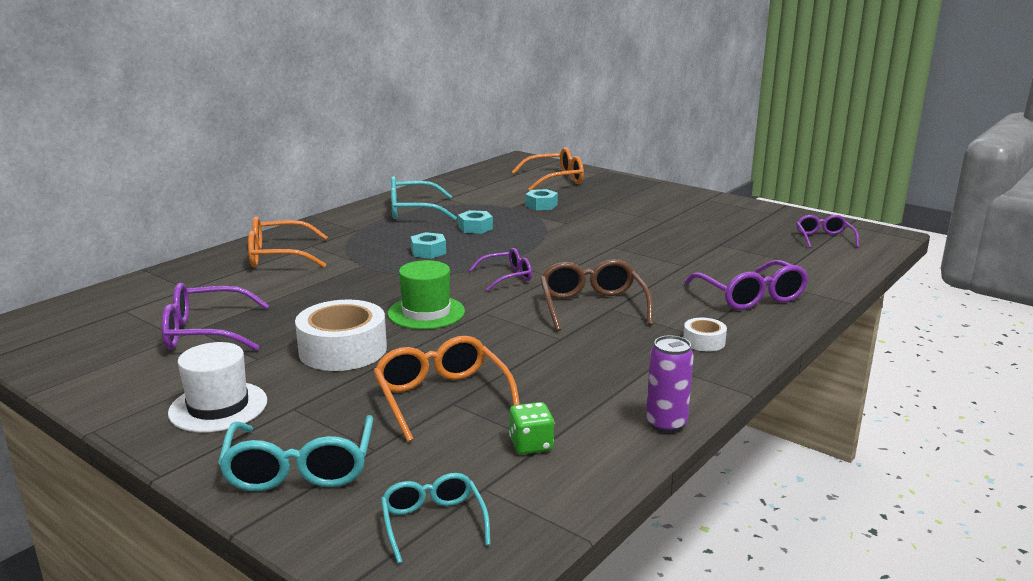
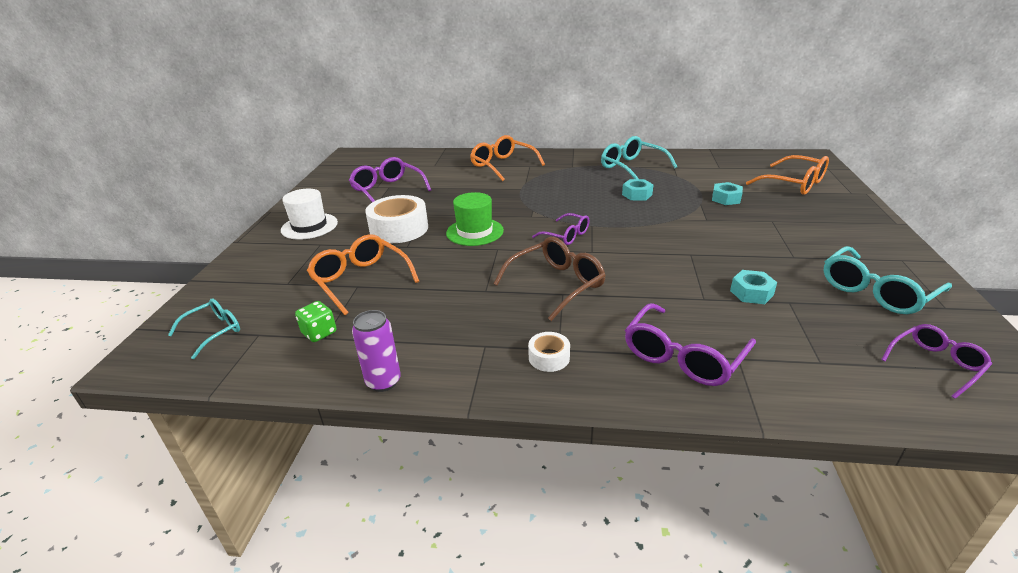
camera: 60 degrees right, 10 degrees up
(300, 467) = (258, 271): turquoise glasses -> turquoise glasses (876, 291)
(428, 251) = (570, 197): turquoise nut -> turquoise nut (751, 293)
(442, 398) = (361, 280): orange glasses -> orange glasses turned 75 degrees counterclockwise

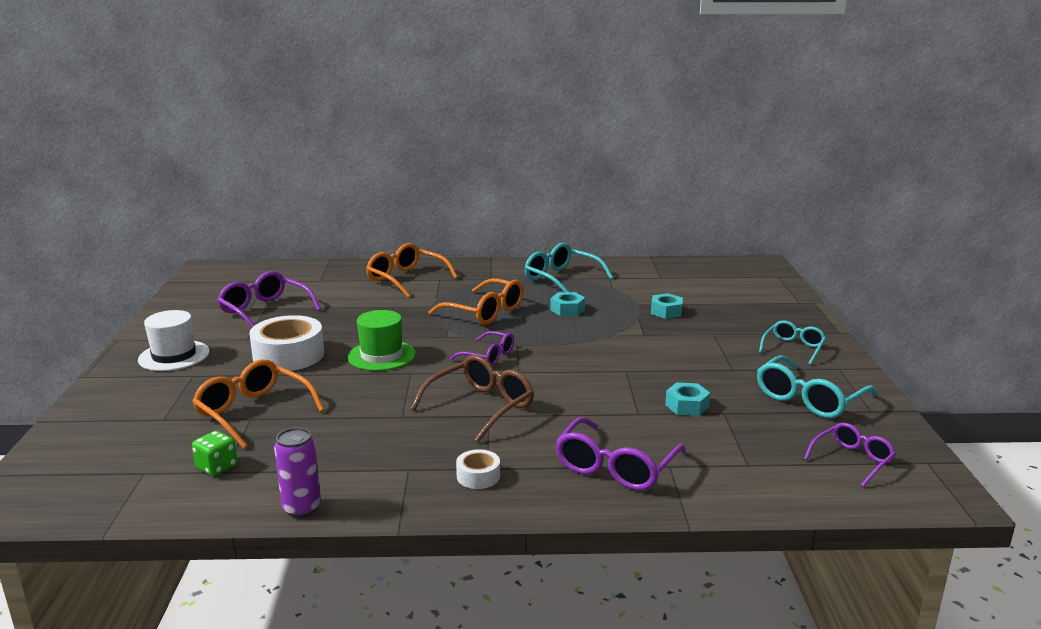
camera: 10 degrees left, 10 degrees down
(213, 332) = (87, 473): turquoise glasses -> turquoise glasses (793, 348)
(793, 184) = (740, 294): orange glasses -> orange glasses (484, 312)

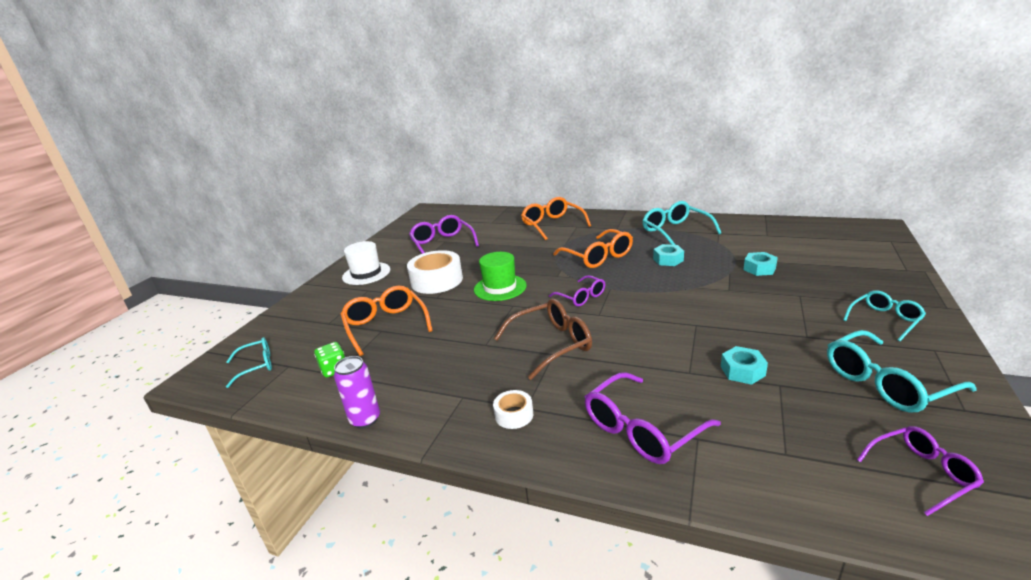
camera: 25 degrees right, 5 degrees up
(92, 479) = (256, 366): none -> turquoise glasses

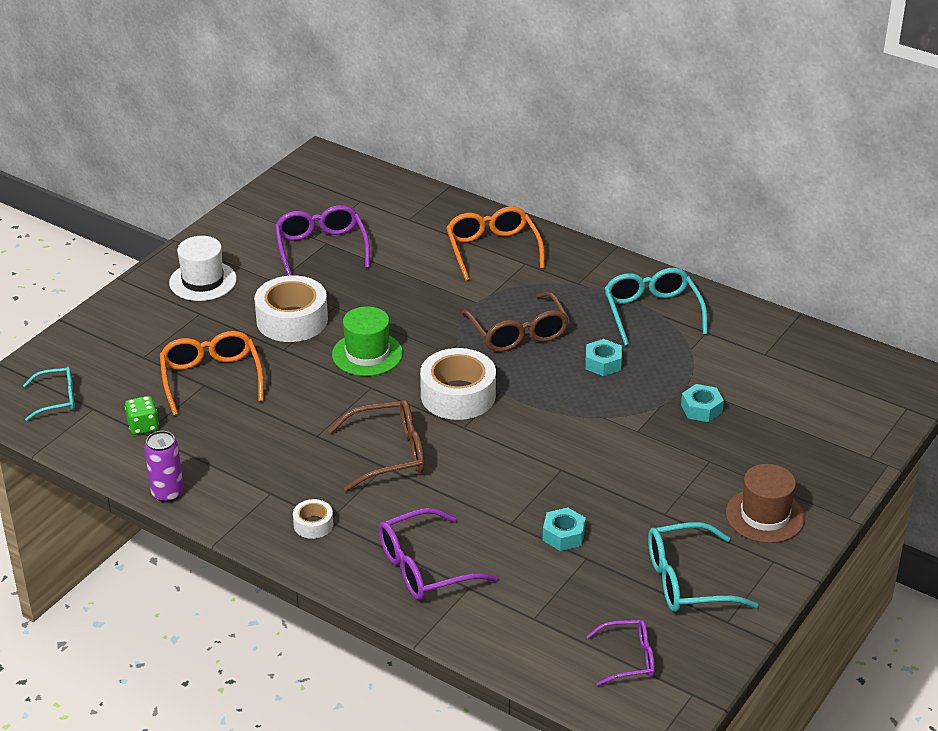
camera: 10 degrees right, 10 degrees up
(581, 297) = (458, 395): purple glasses -> white tape
(597, 256) = (518, 332): orange glasses -> brown glasses
(884, 320) = (765, 516): turquoise glasses -> brown hat

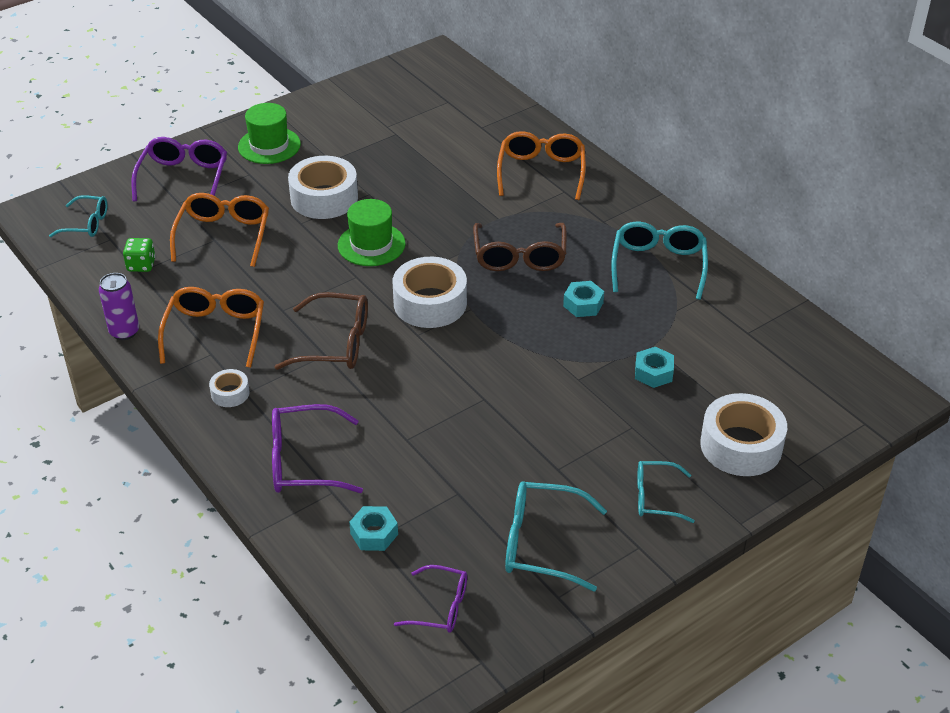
camera: 20 degrees right, 5 degrees up
(203, 281) = (269, 145): white hat -> green hat
(262, 472) = (215, 332): none -> orange glasses
(321, 249) = (388, 138): purple glasses -> purple glasses (183, 178)
(563, 535) = (449, 464): turquoise nut -> turquoise nut (374, 534)
(765, 516) = (656, 498): brown hat -> turquoise glasses
(813, 453) = (741, 445): none -> white tape

